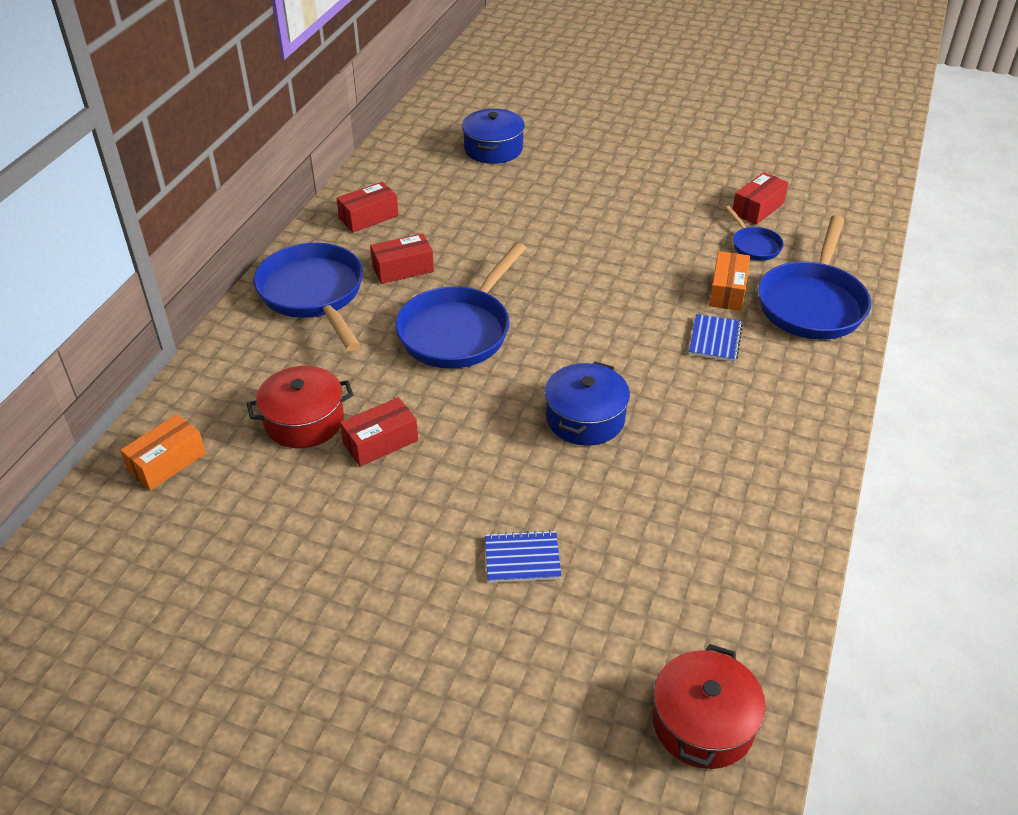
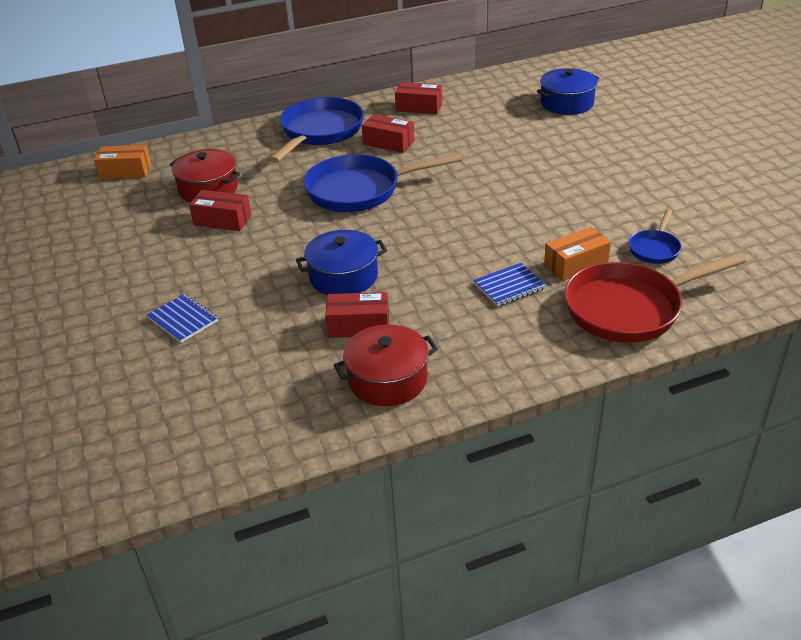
camera: 50 degrees right, 5 degrees down
(703, 722) = (113, 466): red pot -> red pot (387, 379)
(758, 208) = (706, 228): red box -> red box (358, 326)
(812, 303) = (629, 308): blue pan -> red pan

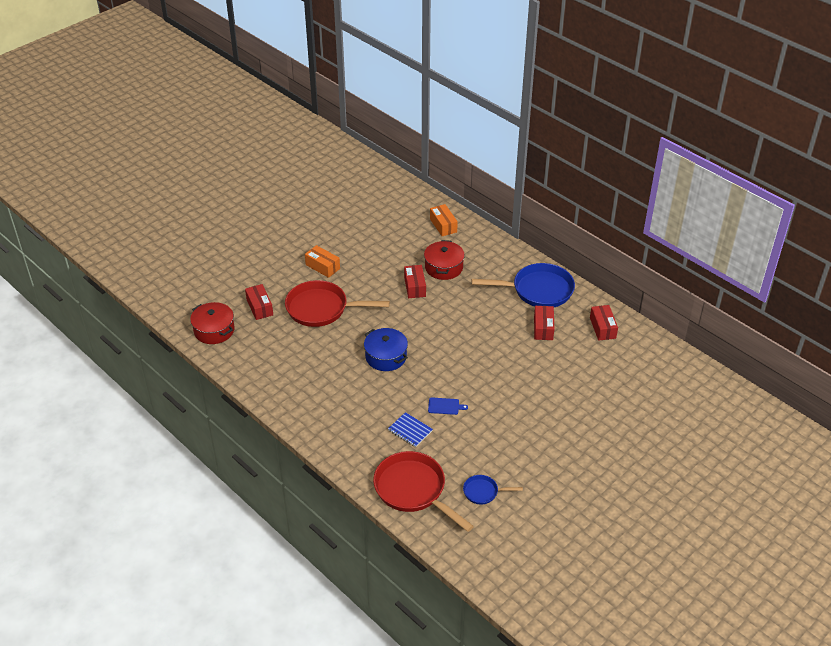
camera: 65 degrees right, 5 degrees up
(183, 320) = (321, 309): blue notebook -> red pan
(358, 326) = (346, 377): red box -> red box (259, 307)
(360, 190) = (477, 334): blue pan -> none
(387, 379) = (309, 402): red pot -> red pot (214, 330)
(479, 245) = (445, 406): none -> blue cutting board
(566, 103) = (660, 407): blue pot -> none
(575, 264) = (447, 456): orange box -> orange box (322, 266)

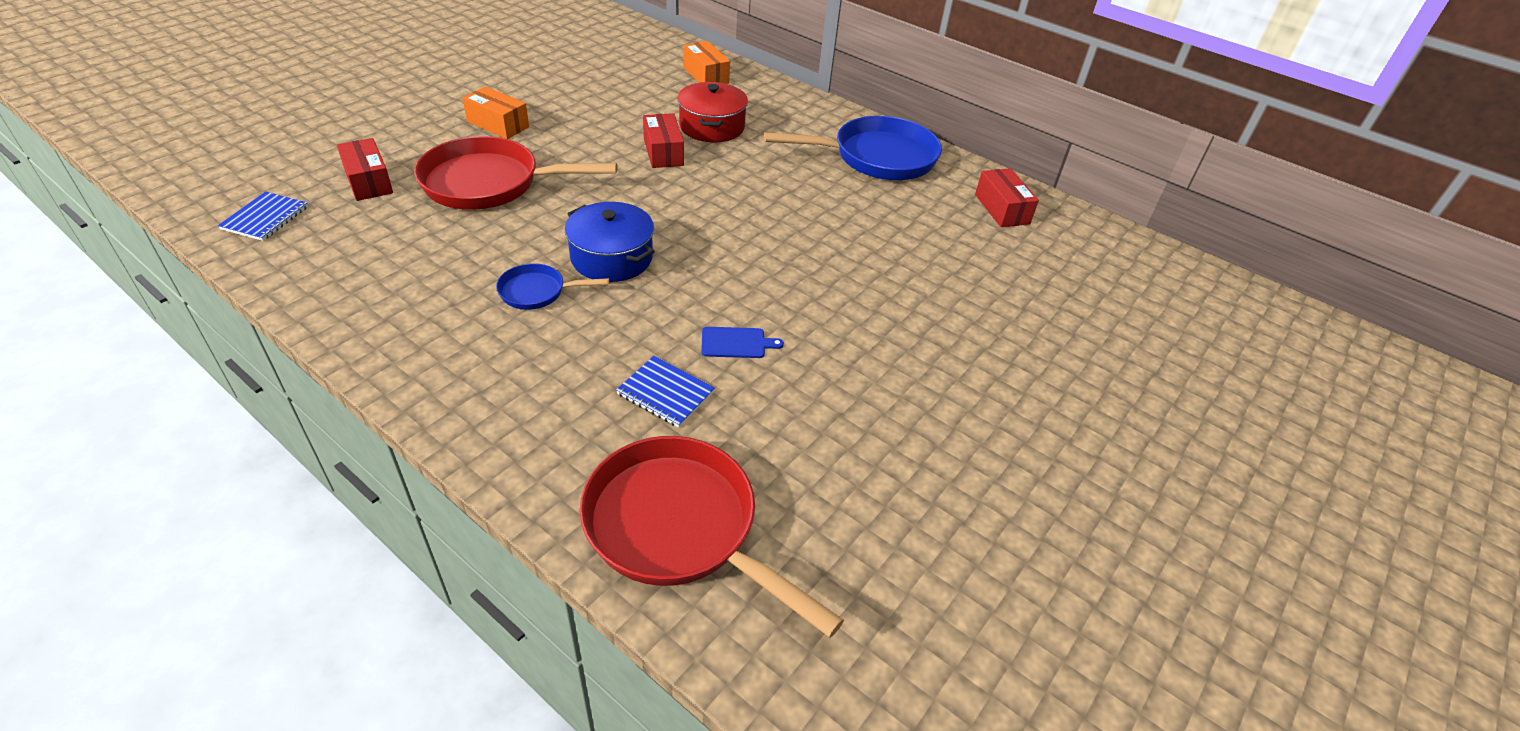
camera: 10 degrees left, 0 degrees up
(214, 330) = (265, 218): red pot -> blue notebook
(483, 492) = (844, 524): blue pan -> blue pan (537, 292)
(543, 328) = (899, 210): red box -> none

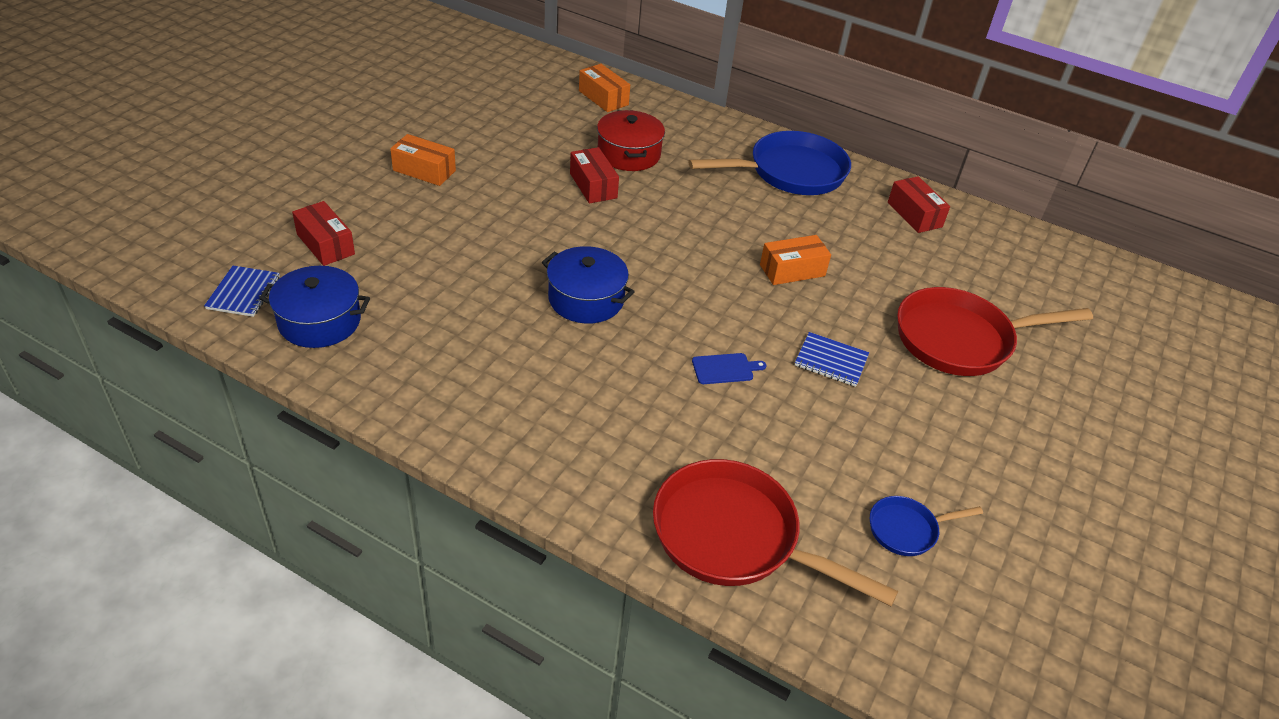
camera: 10 degrees left, 0 degrees up
(327, 252) = (319, 321): none -> blue pot
(489, 183) = (442, 235): red pan -> red pan (960, 340)
(537, 292) = (532, 340): blue pan -> blue pan (906, 529)
(665, 393) = (681, 422): blue notebook -> blue notebook (831, 361)
(847, 251) = (792, 270): none -> orange box

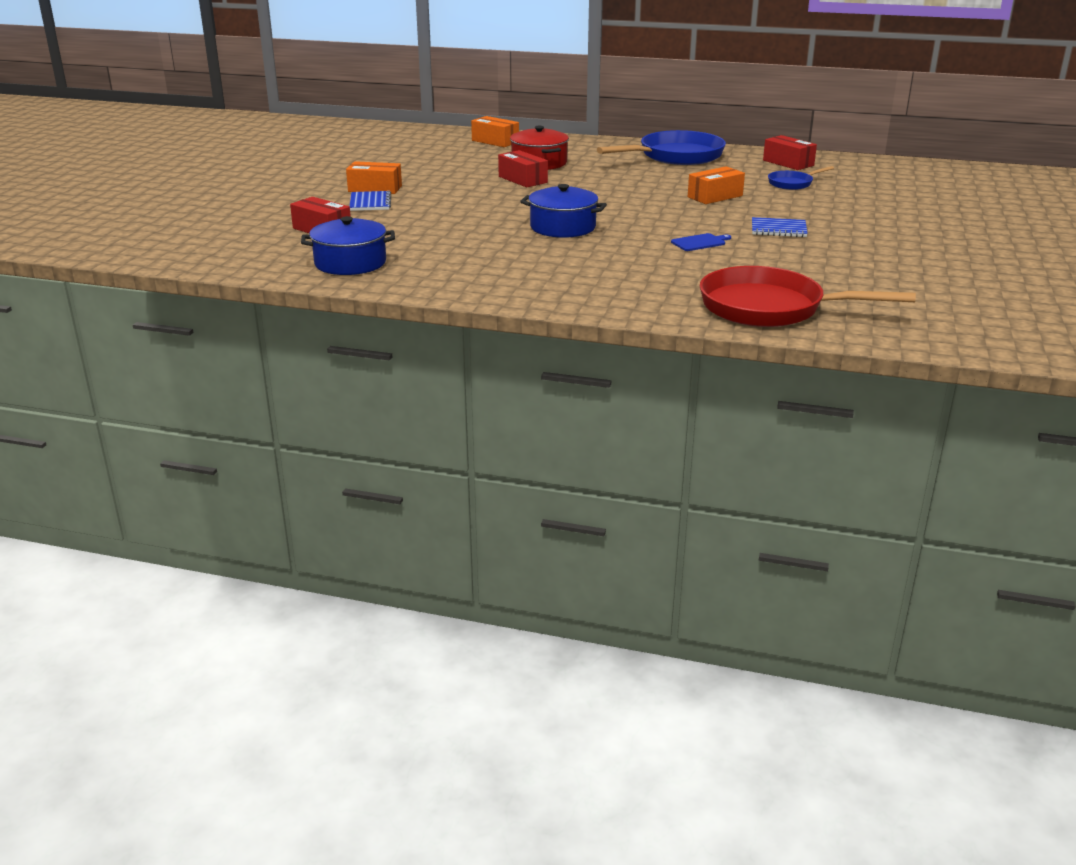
camera: 10 degrees left, 15 degrees down
(243, 293) = (272, 259): blue notebook -> blue notebook (370, 203)
(906, 529) = (895, 288): blue pan -> blue pan (792, 183)
(960, 340) = (868, 209): red pan -> none

